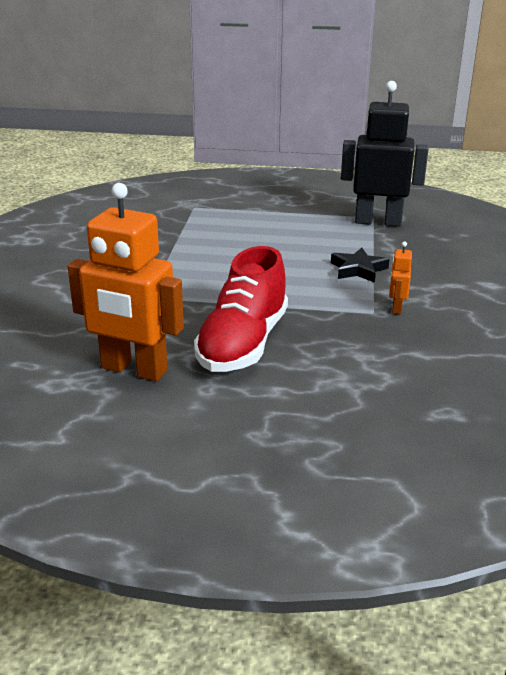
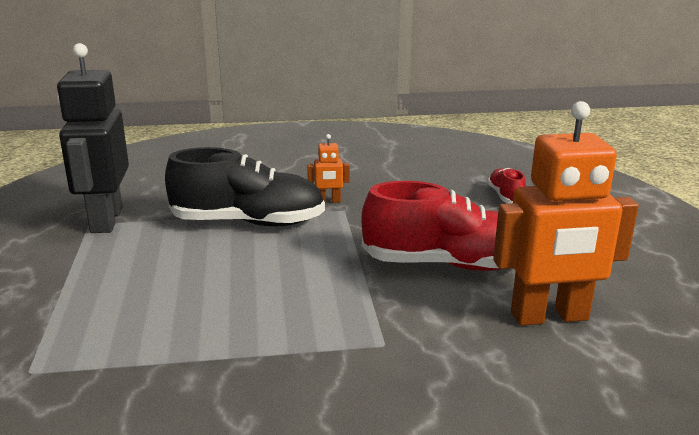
camera: 105 degrees left, 5 degrees down
(133, 370) = (549, 317): orange robot -> orange robot turned 75 degrees clockwise
(358, 269) = (248, 222): black star -> black shoe
(389, 418) = (505, 196): none -> red shoe

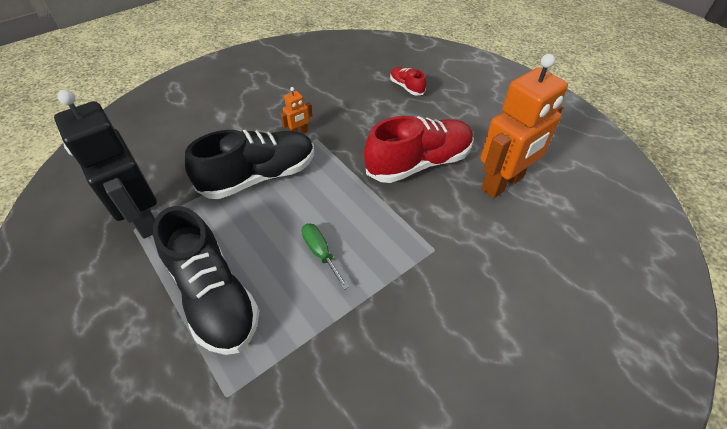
camera: 30 degrees left, 25 degrees up
(103, 295) = (214, 296): none -> black shoe
(245, 300) = (320, 253): none -> green screwdriver

